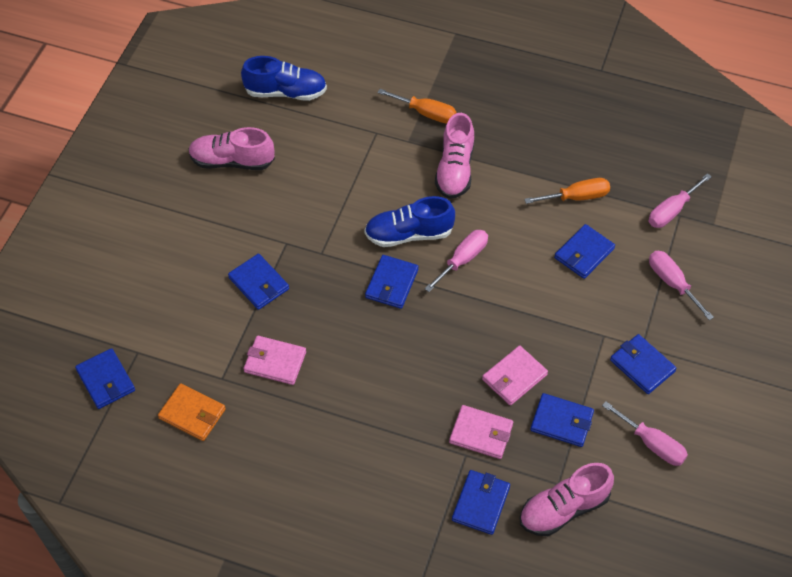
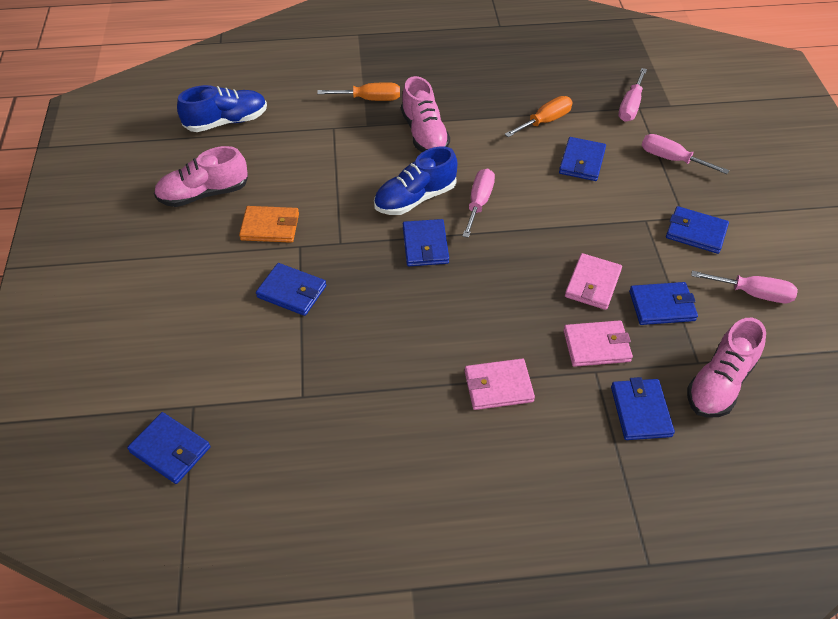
camera: 25 degrees left, 5 degrees down
(192, 414) = (289, 445): orange wallet -> orange wallet (270, 227)
(275, 362) = (351, 358): pink wallet -> pink wallet (498, 386)

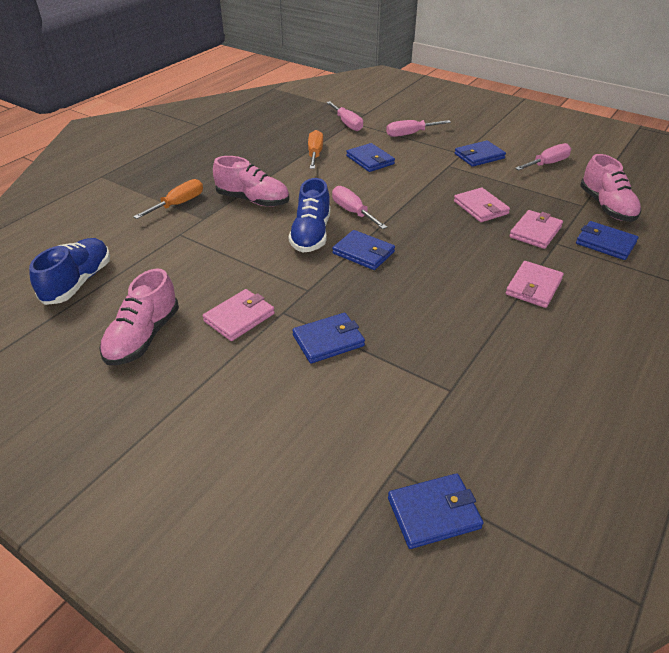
camera: 50 degrees left, 10 degrees down
(270, 227) = (239, 317): orange wallet -> pink wallet
(662, 306) = (526, 194): blue wallet -> none

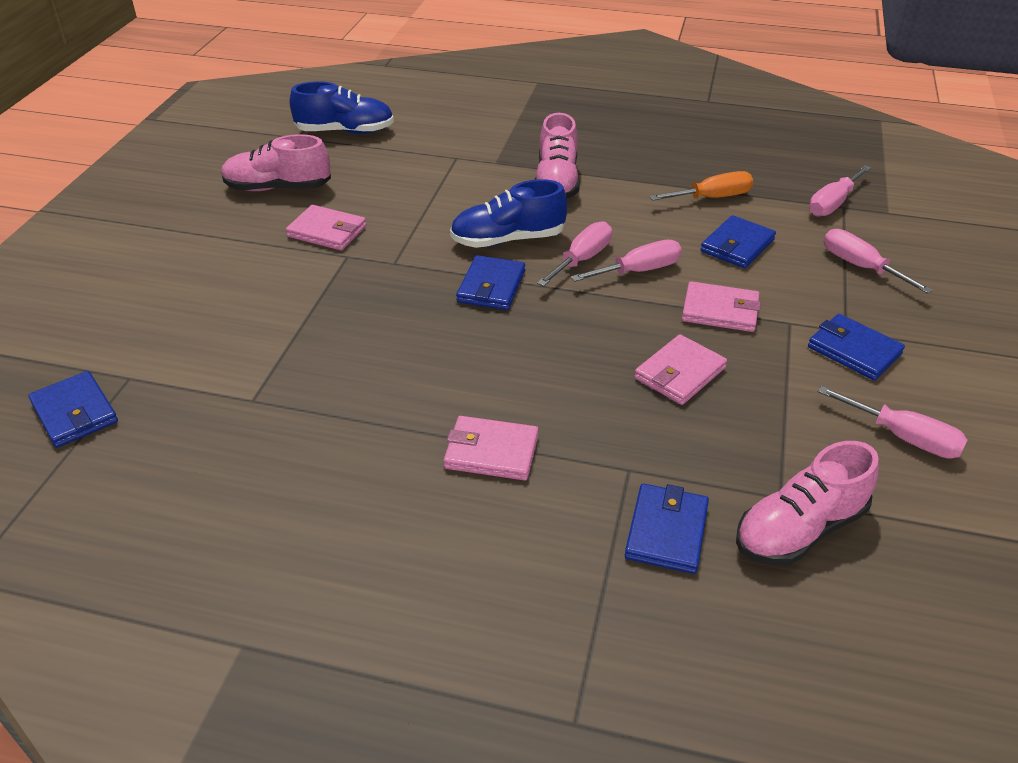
camera: 70 degrees right, 0 degrees up
(178, 204) = (514, 140): orange screwdriver -> none
(328, 340) = (309, 296): blue wallet -> none
(377, 196) = (638, 271): none -> pink screwdriver
(535, 232) = (646, 441): pink wallet -> pink wallet (720, 311)

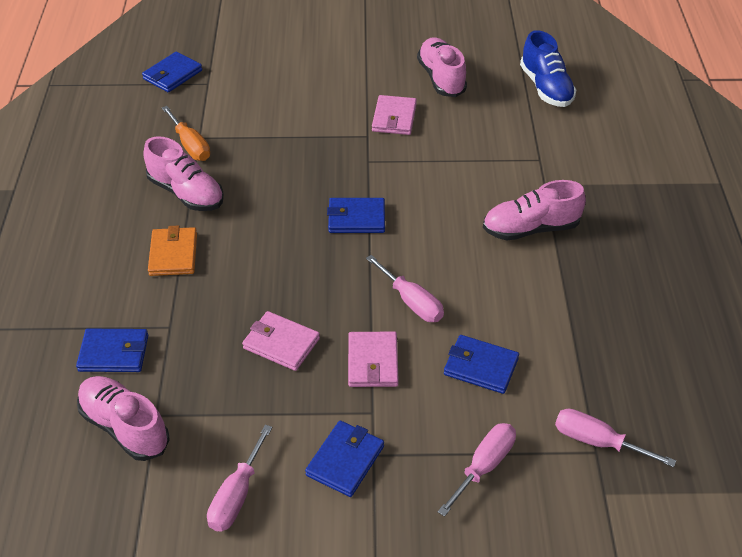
camera: 75 degrees right, 5 degrees up
(370, 426) = (186, 193): none -> pink shoe
(491, 452) = (173, 254): pink wallet -> orange wallet
(508, 240) = (425, 215): blue shoe -> none
(582, 259) = (414, 264): pink screwdriver -> none
(712, 198) = (559, 341): orange screwdriver -> orange screwdriver (190, 145)

